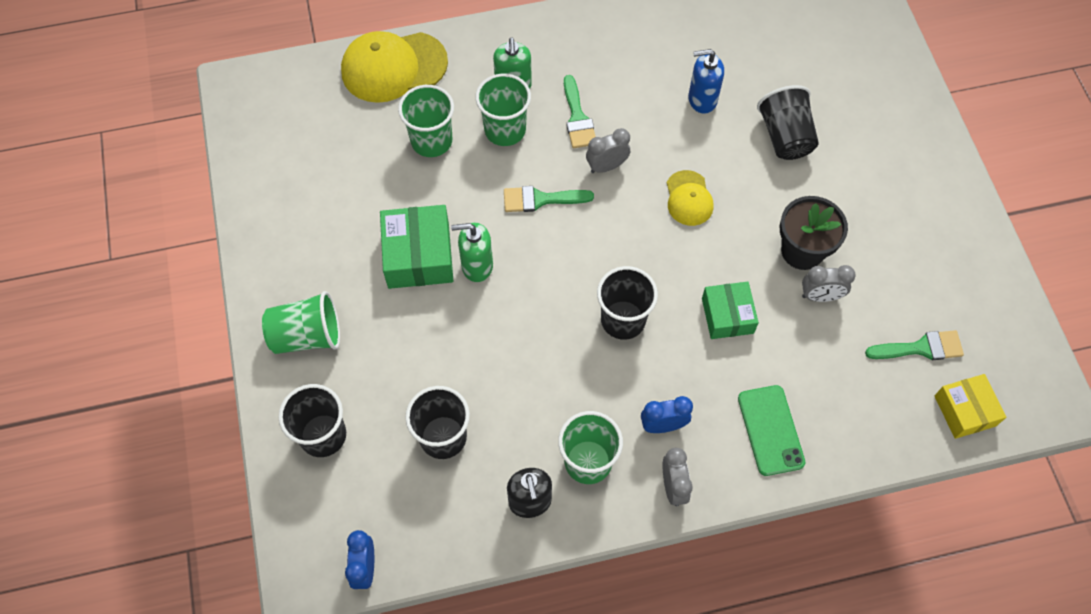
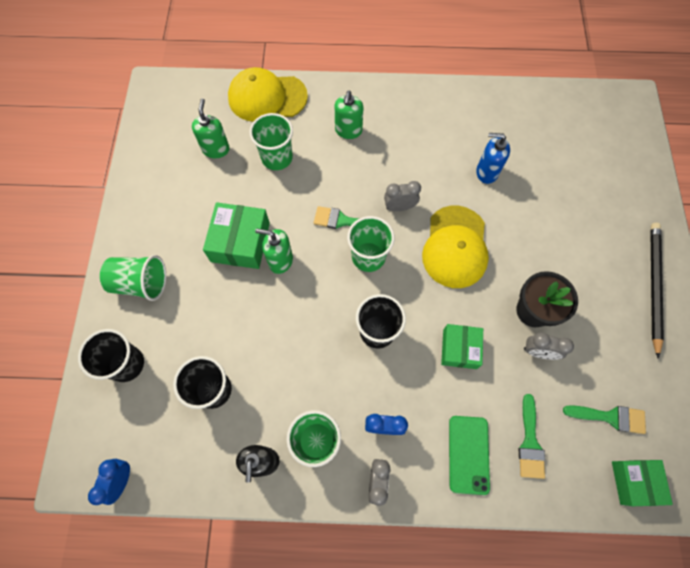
camera: 15 degrees right, 5 degrees up
(348, 148) = (216, 149): none -> green soap dispenser
(505, 130) = (332, 162): green cup -> green cup (368, 257)
(577, 118) = (388, 165): green brush -> green brush (530, 442)
(689, 198) = (455, 247): yellow cap -> yellow cap, size x1.81
(785, 136) = (543, 216): black cup -> none
(934, 188) = (653, 286): none -> black pencil
(964, 411) = (634, 482): yellow box -> green box

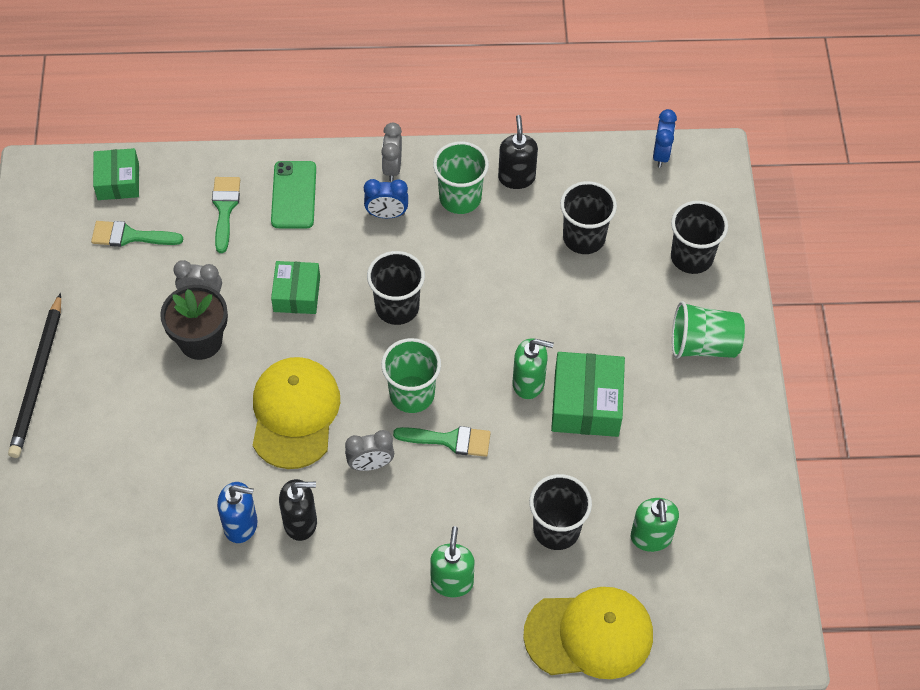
camera: 175 degrees right, 10 degrees down
(277, 158) = (556, 529): green cup -> black cup
(446, 171) = (300, 522): none -> black soap dispenser

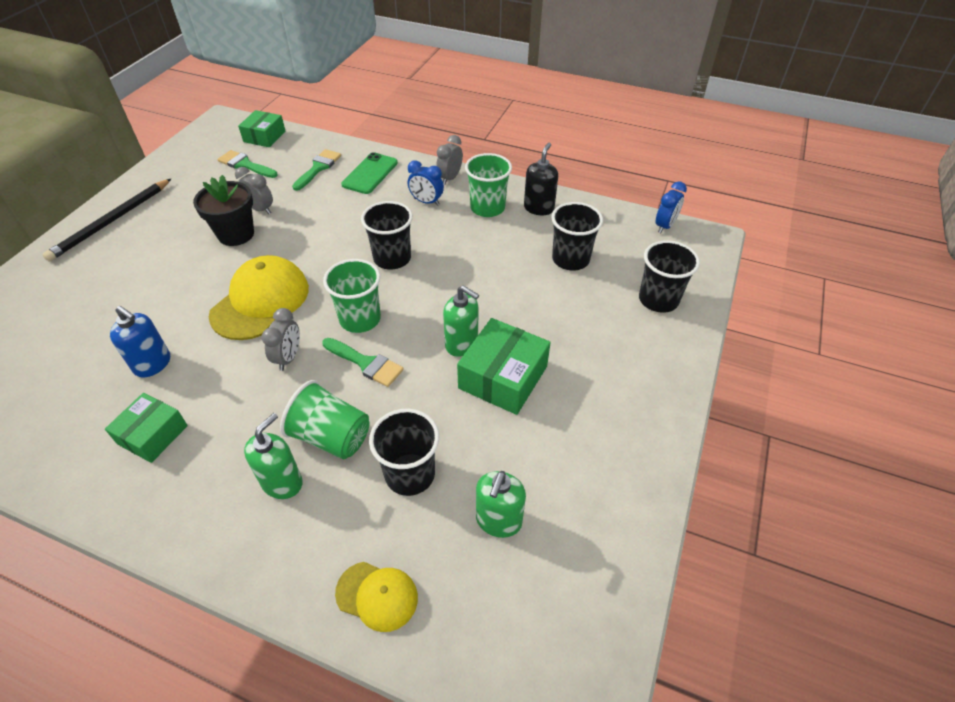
camera: 25 degrees right, 10 degrees down
(296, 294) = (326, 228): green box -> green box (152, 434)
(300, 522) = (198, 380): black soap dispenser -> none
(370, 464) = (288, 357): grey clock -> grey clock turned 90 degrees counterclockwise
(589, 634) = (377, 595): yellow cap -> yellow cap, size x0.55
(703, 345) = (638, 368): green cup -> green cup (331, 437)

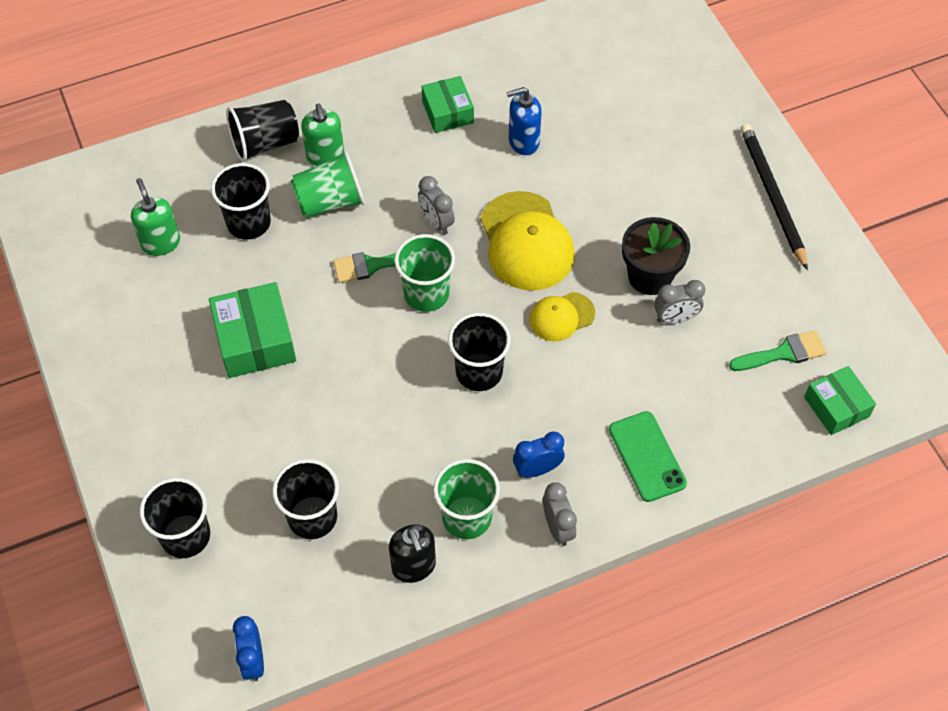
camera: 135 degrees right, 10 degrees up
(309, 545) = (265, 143): none -> black cup
(318, 168) = (709, 415): green brush -> none
(377, 595) = (195, 154): yellow cap -> yellow cap (561, 317)
(462, 344) = (318, 341): green soap dispenser -> none

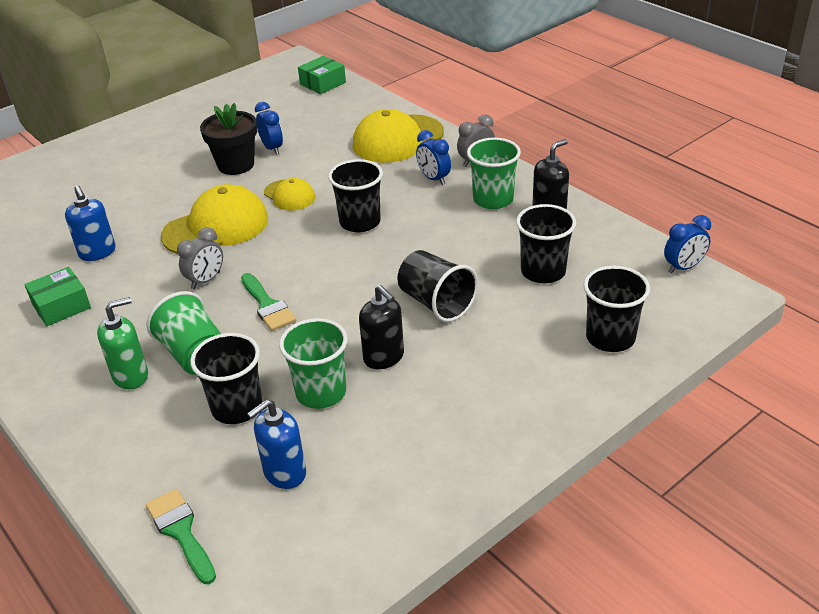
camera: 105 degrees left, 20 degrees down
(161, 243) = (284, 473): green soap dispenser -> blue soap dispenser
(255, 340) = (384, 357): green box -> black soap dispenser
(265, 143) = (117, 430): black cup -> black cup (436, 303)
(426, 294) = (290, 267): green cup -> green cup (321, 392)
(647, 456) = (397, 139): green phone -> yellow cap
(675, 318) = (272, 148): grey clock -> blue clock
(772, 196) = (143, 129): black pencil -> none
(783, 353) = (287, 105): green brush -> green brush (181, 531)

